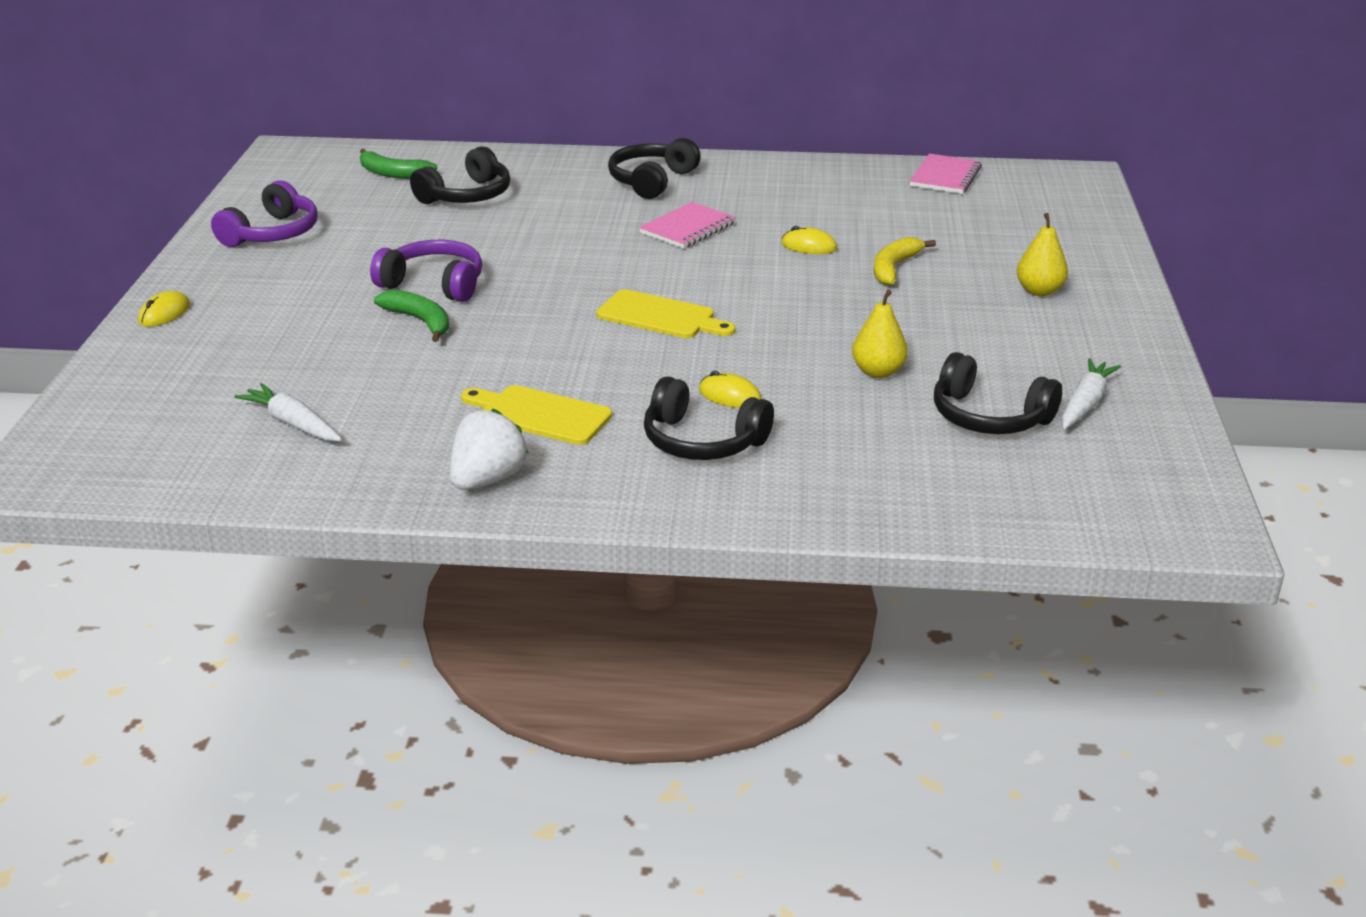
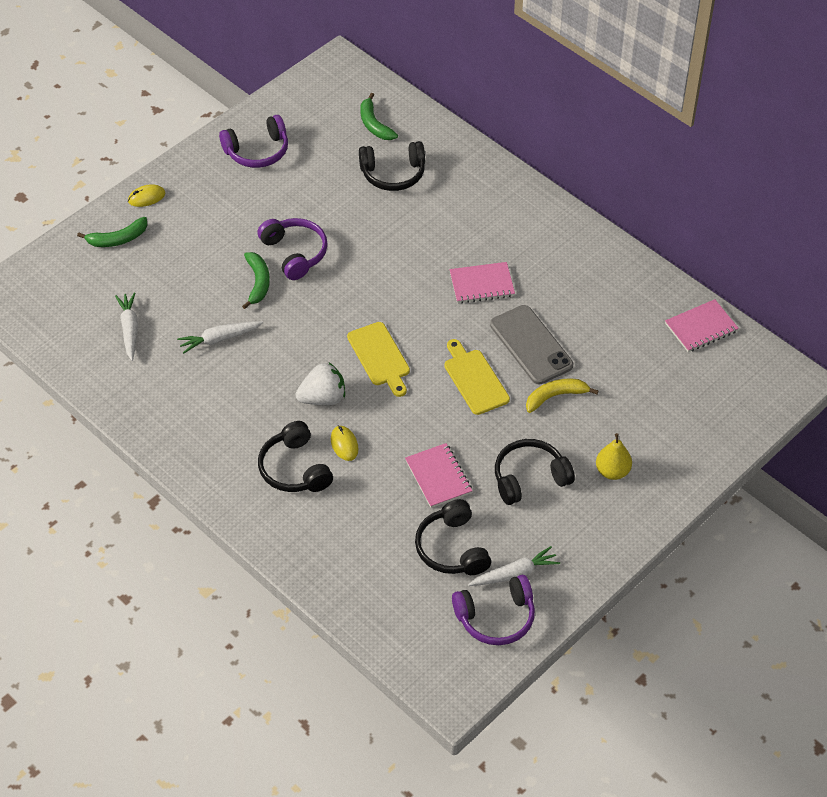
camera: 40 degrees right, 20 degrees up
(167, 359) = (118, 239): none -> green banana
(436, 382) = (219, 339): none -> white carrot
(487, 479) = (174, 429): white strawberry -> white strawberry (323, 398)
(540, 415) = (242, 397): yellow cutting board -> yellow cutting board (474, 379)
(652, 181) = (514, 222): black headphones -> black headphones (529, 478)
(809, 246) = (531, 345): yellow mouse -> grey phone
(878, 372) = (438, 477): yellow pear -> pink notebook
(1130, 445) = (496, 617): none -> purple headphones

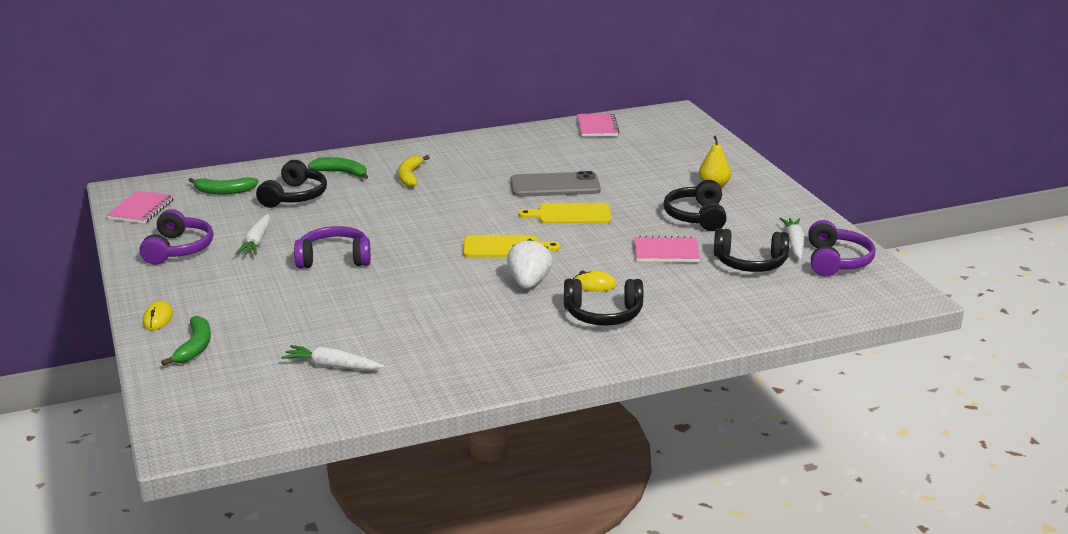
camera: 65 degrees left, 25 degrees down
(219, 339) = (401, 319): white carrot -> white carrot (256, 242)
(258, 282) = (350, 284): green banana -> green banana (341, 173)
(482, 284) = (468, 189): pink notebook -> pink notebook (141, 209)
(555, 396) = (618, 189): yellow banana -> yellow banana (410, 176)

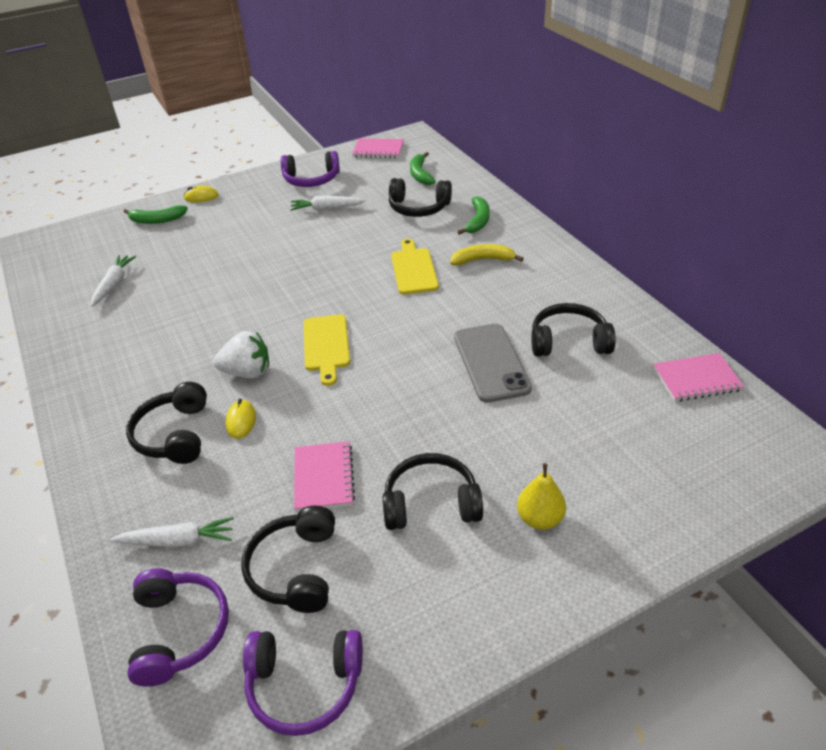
camera: 85 degrees right, 15 degrees up
(334, 259) = (297, 250): purple headphones -> purple headphones (179, 631)
(541, 158) = (569, 341): none -> black headphones
(570, 214) = (414, 384): yellow cutting board -> yellow cutting board (413, 269)
(794, 244) = (359, 625): white carrot -> white carrot (178, 540)

